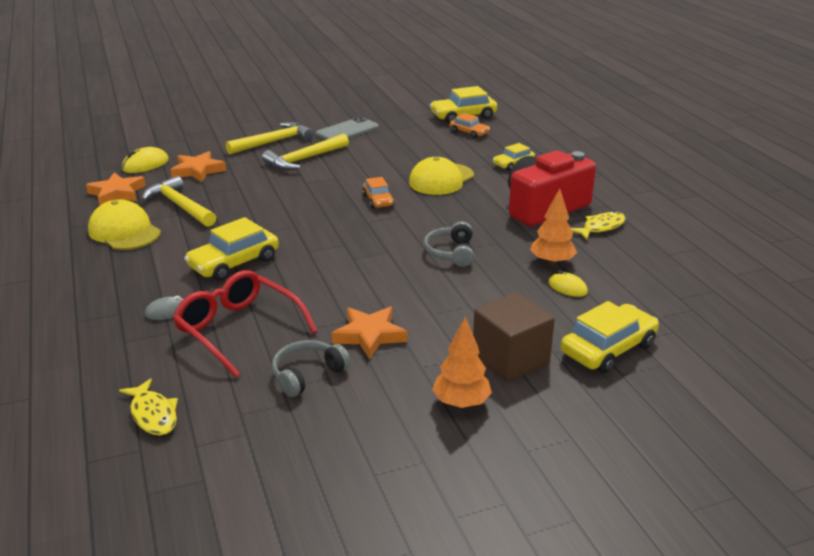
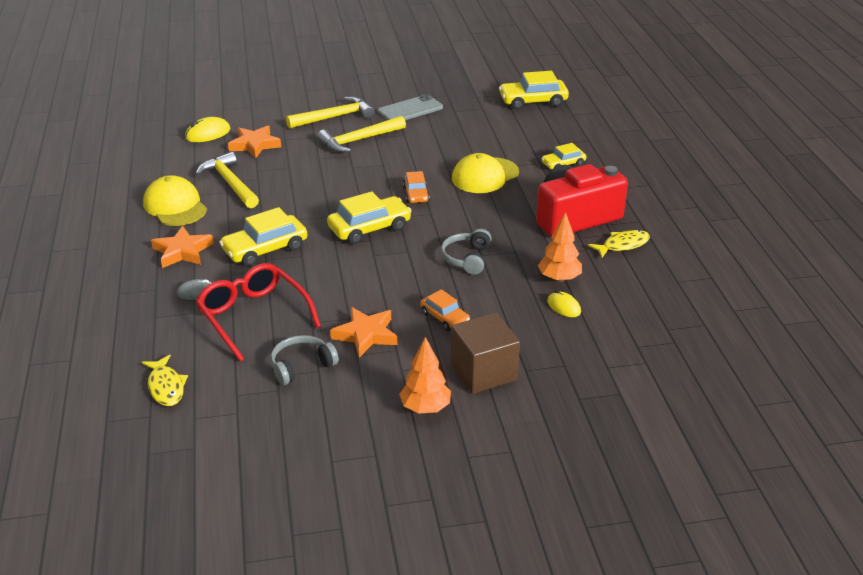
camera: 10 degrees right, 5 degrees up
(117, 193) = (176, 164): orange star -> orange star (182, 251)
(469, 132) = (532, 122): orange car -> orange car (444, 317)
(608, 348) = (576, 372): yellow car -> yellow car (369, 228)

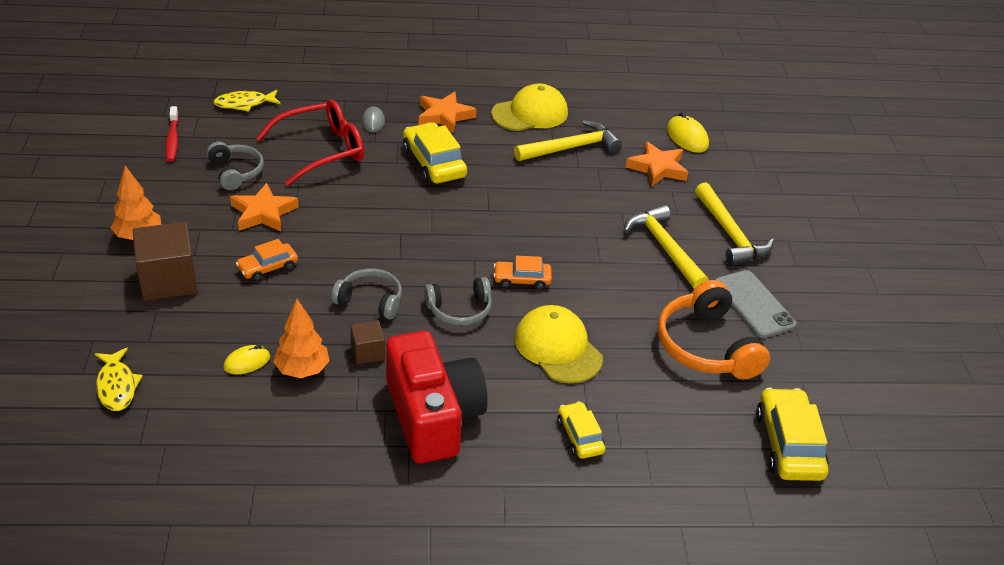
camera: 95 degrees right, 5 degrees up
(246, 426) = (172, 139): none -> red toothbrush
(369, 228) = (455, 235): yellow car -> none
(459, 125) = (706, 346): none -> orange headphones
(461, 217) = (459, 310): none -> grey headphones
(525, 252) = (367, 352): none -> brown cube
(622, 245) = (353, 449): yellow fish -> yellow fish (117, 386)

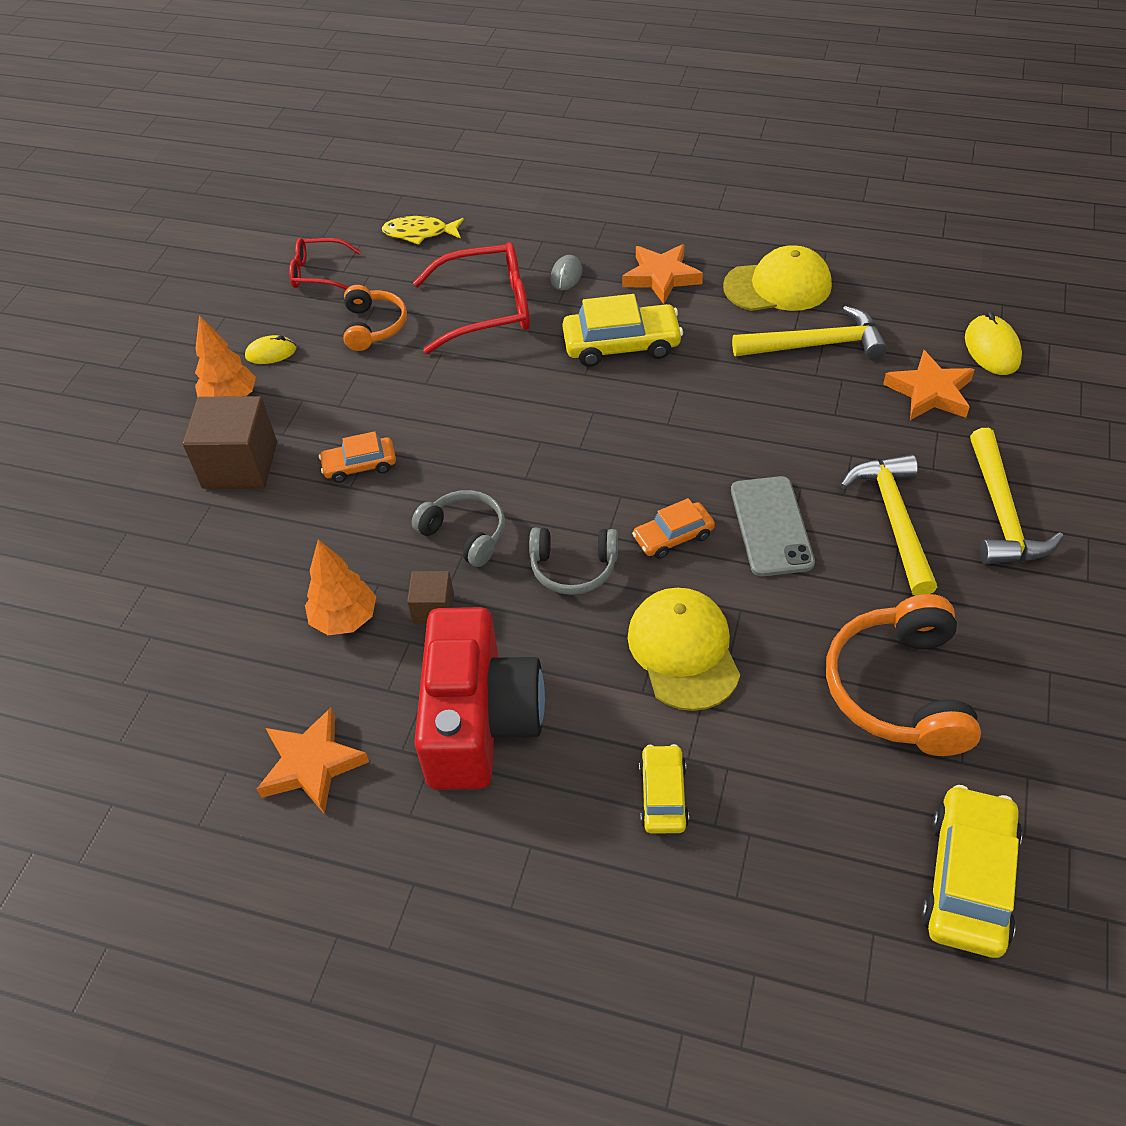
camera: 25 degrees right, 10 degrees up
(117, 386) = (128, 599): yellow fish -> none
(172, 139) = (318, 273): red toothbrush -> red glasses
(236, 172) = (373, 326): grey headphones -> orange headphones
(247, 362) = (285, 595): yellow mouse -> yellow mouse (271, 353)
(263, 213) = (384, 388): orange star -> orange star (312, 764)
(434, 163) = (621, 345): yellow car -> yellow car turned 90 degrees clockwise
(522, 280) = (673, 537): orange car -> orange car turned 45 degrees counterclockwise
(753, 304) = (997, 634): grey phone -> grey phone (771, 526)

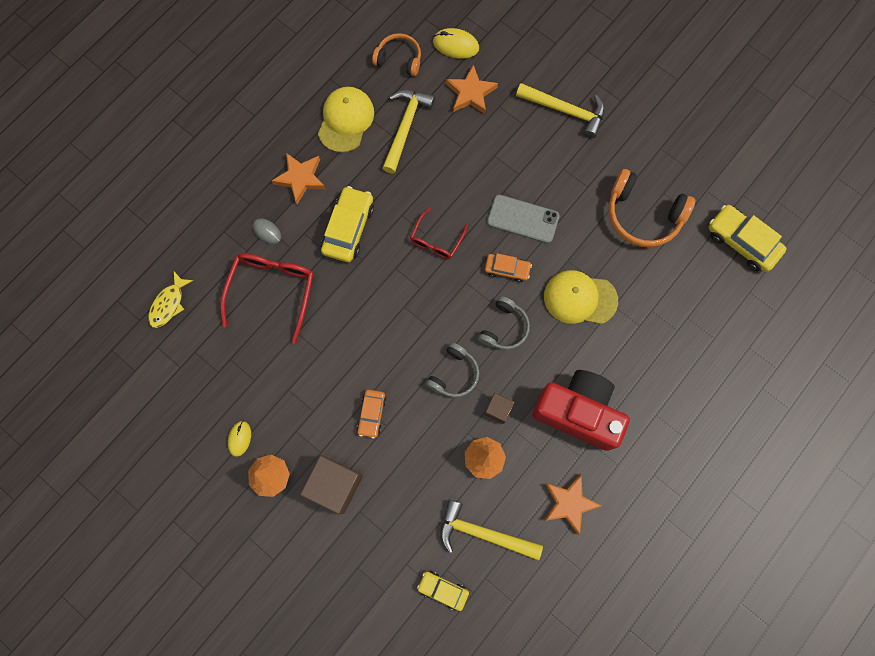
camera: 70 degrees left, 25 degrees up
(318, 273) = (173, 384): red glasses -> red glasses (436, 240)
(373, 326) = (250, 366): orange headphones -> orange headphones (399, 59)
(465, 534) = (454, 374): grey headphones -> grey headphones turned 150 degrees clockwise
(663, 795) = (654, 345): yellow car -> yellow car (443, 590)
(673, 537) = (507, 269): orange car -> orange car turned 75 degrees counterclockwise
(894, 520) = (546, 161): yellow hammer -> yellow hammer (483, 533)

